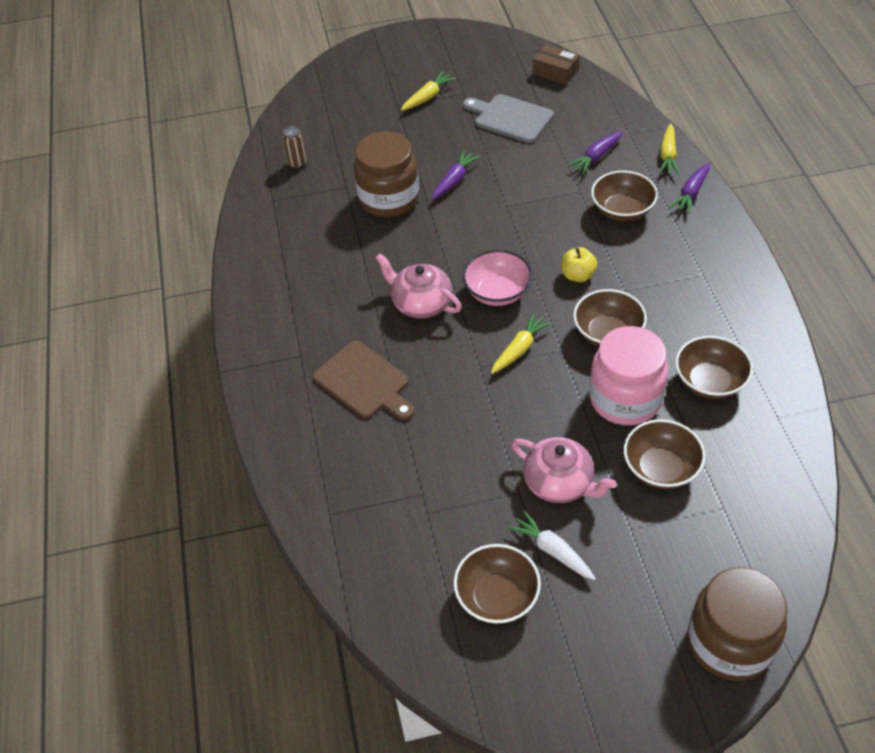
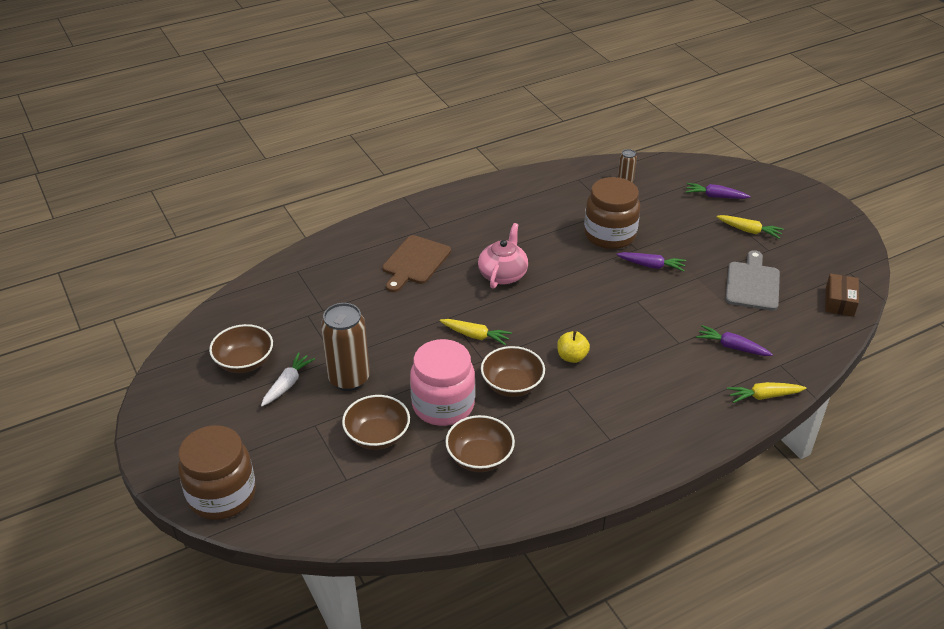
camera: 70 degrees right, 10 degrees down
(497, 292) = (532, 313): pink bowl -> none
(559, 483) = (349, 379): pink teapot -> brown can
(622, 210) = (668, 374): brown bowl -> none
(691, 193) = (718, 419): purple carrot -> purple carrot (715, 196)

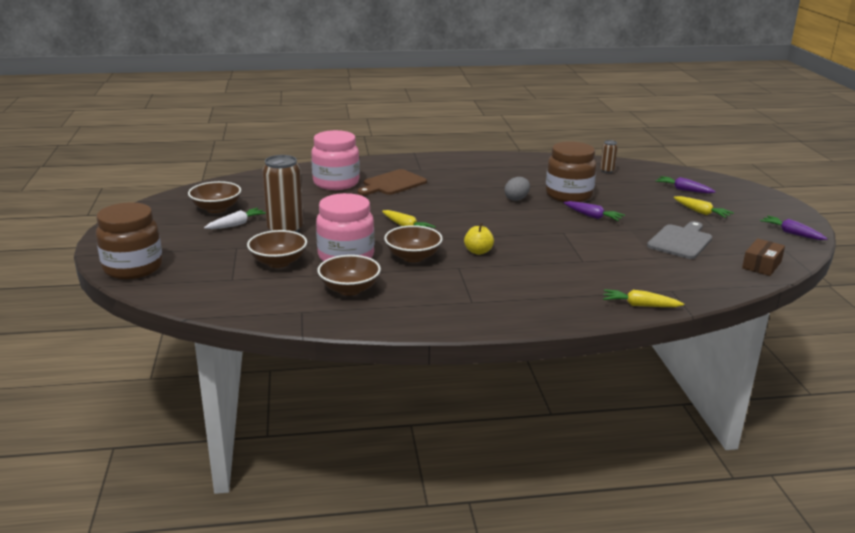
camera: 20 degrees right, 15 degrees down
(351, 277) = (336, 183): none -> pink jar
(503, 274) = (458, 200): pink teapot -> none
(561, 255) = (516, 199): none -> grey egg
(732, 347) = (631, 272): purple carrot -> purple carrot (791, 233)

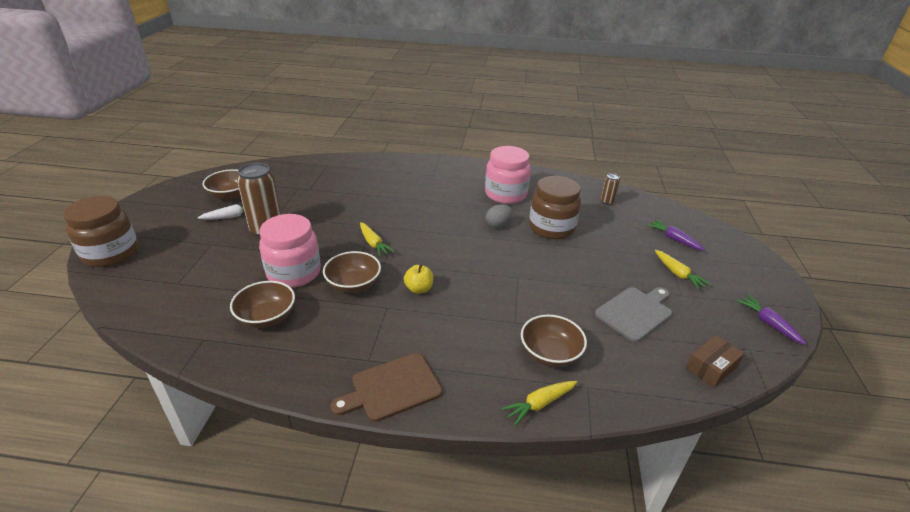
camera: 15 degrees right, 10 degrees up
(278, 262) = (232, 269): brown bowl -> brown bowl (550, 354)
(336, 183) = (349, 180): pink jar -> pink jar (505, 194)
(392, 183) = (397, 188): brown cutting board -> brown cutting board (392, 388)
(592, 216) = (560, 260): purple carrot -> none
(640, 305) = (539, 404): yellow carrot -> yellow carrot turned 60 degrees counterclockwise

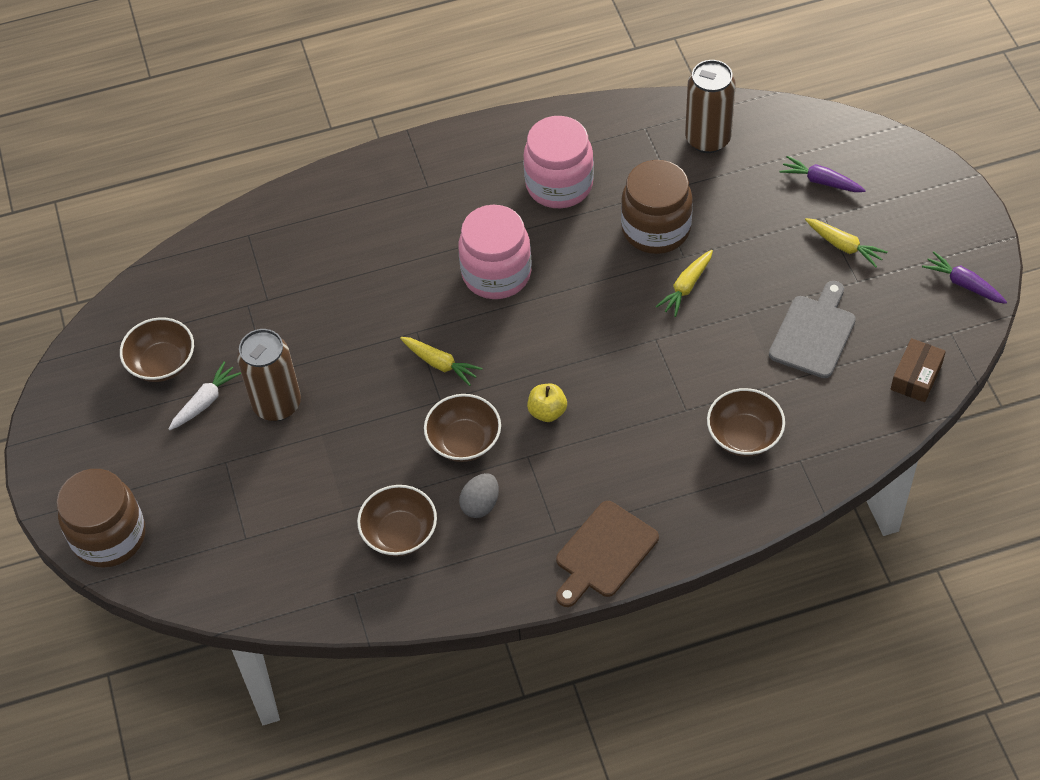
camera: 20 degrees left, 20 degrees up
(294, 273) = (376, 457): pink jar -> pink jar (496, 274)
(498, 225) = (582, 254): grey egg -> grey egg (480, 504)
(539, 404) = (761, 502): yellow carrot -> yellow carrot (686, 287)
(607, 202) = (707, 139): brown can -> brown can, size x2.06

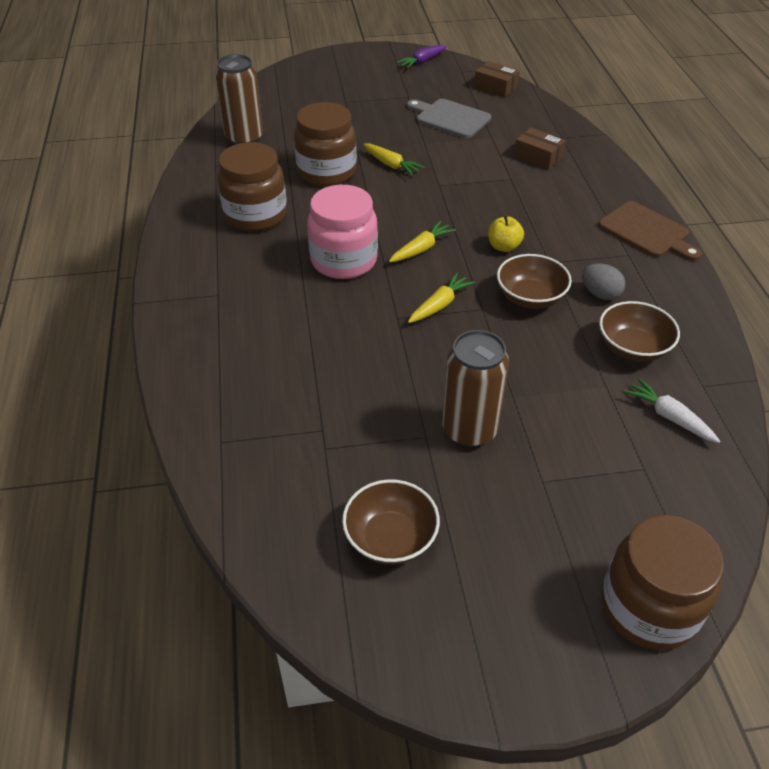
camera: 85 degrees left, 10 degrees down
(205, 401) = (456, 496): white carrot -> white carrot (669, 417)
(559, 185) = (255, 215): pink jar -> brown jar
(744, 435) = (538, 156): brown bowl -> brown box
(821, 181) = (311, 98): purple carrot -> none
(844, 246) = (375, 97): yellow carrot -> yellow carrot (421, 249)

